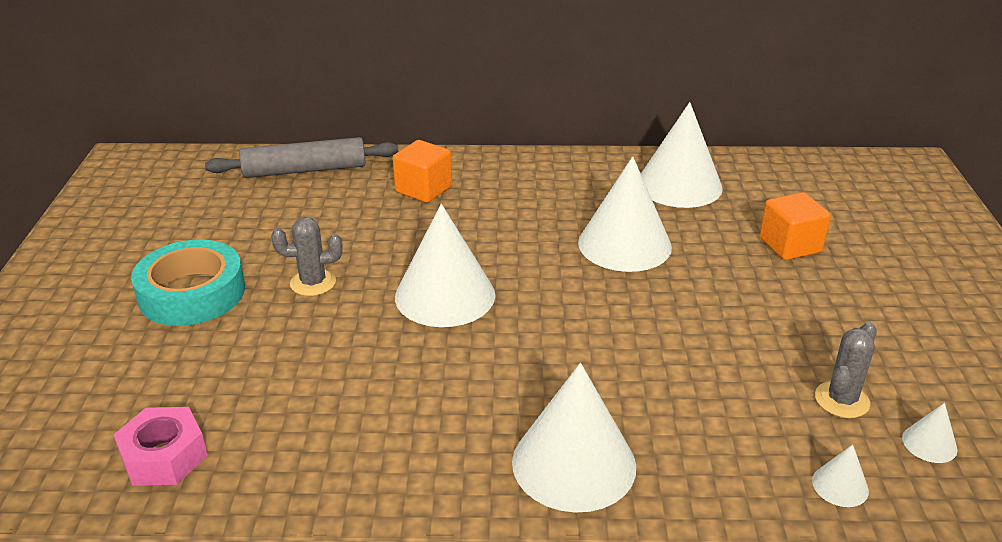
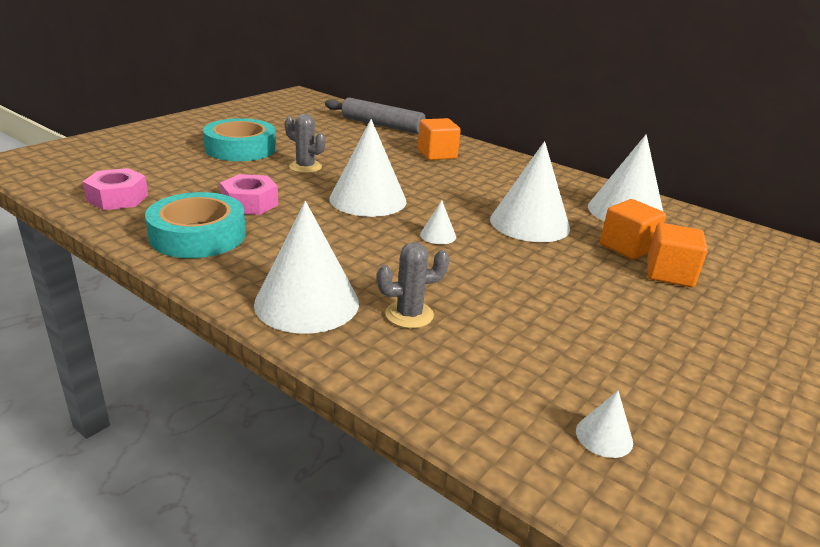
camera: 35 degrees right, 5 degrees down
(332, 372) = (250, 203): none -> pink nut
(346, 450) = (198, 235): none -> turquoise tape
(729, 231) = (627, 247): none -> orange cube
(840, 485) = (476, 415): white cone -> white cone (438, 235)
(841, 400) = (565, 371): grey cactus -> grey cactus (409, 315)

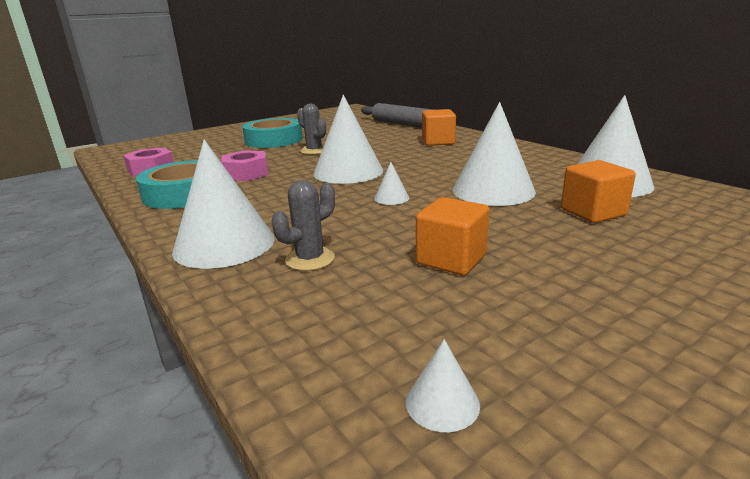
camera: 20 degrees right, 5 degrees down
(409, 315) = (310, 259): grey cactus -> grey cactus turned 45 degrees counterclockwise
(669, 274) = (633, 237): orange cube -> orange cube (451, 259)

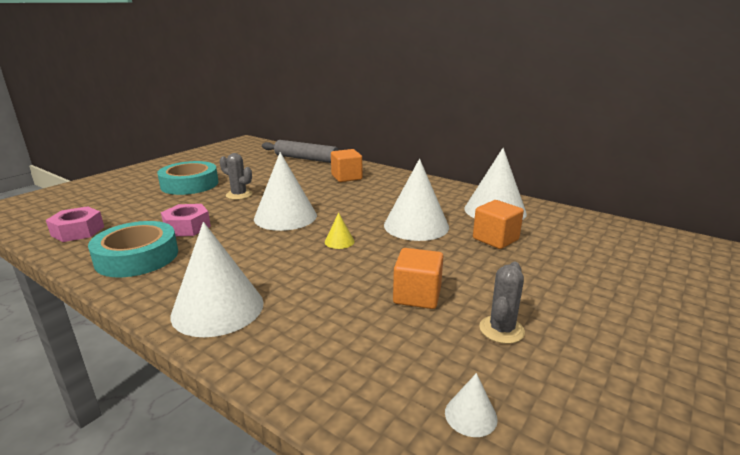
camera: 20 degrees left, 0 degrees up
(310, 259) = (305, 312): grey cactus -> grey cactus (501, 330)
(391, 198) = (339, 241): white cone -> yellow cone

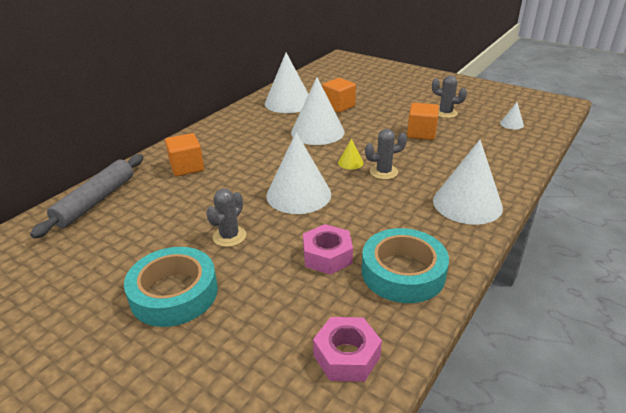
camera: 90 degrees left, 10 degrees up
(312, 259) = (383, 172): none -> grey cactus

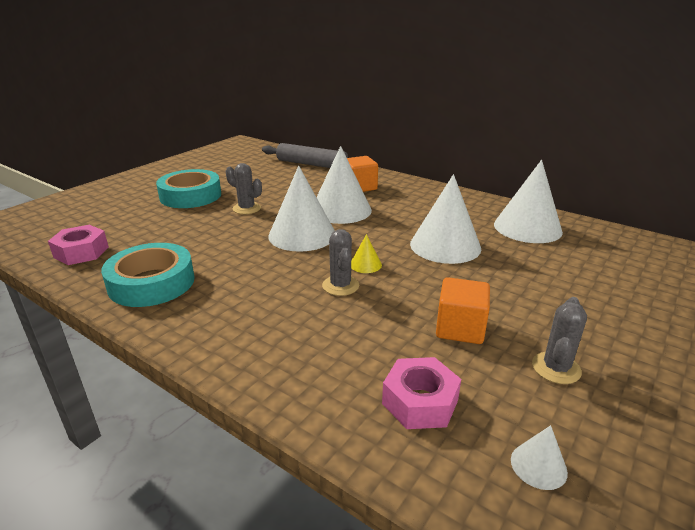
camera: 90 degrees right, 5 degrees down
(327, 256) = (198, 247): pink nut -> pink nut (420, 402)
(338, 106) = (533, 262): orange cube -> none
(467, 204) = (250, 343): white cone -> white cone (341, 210)

